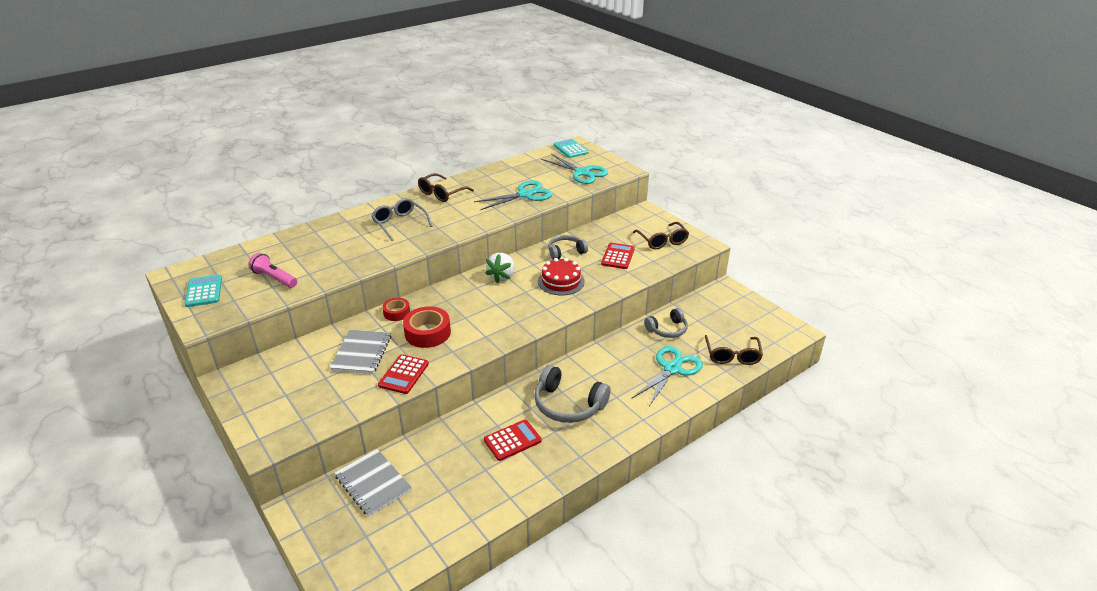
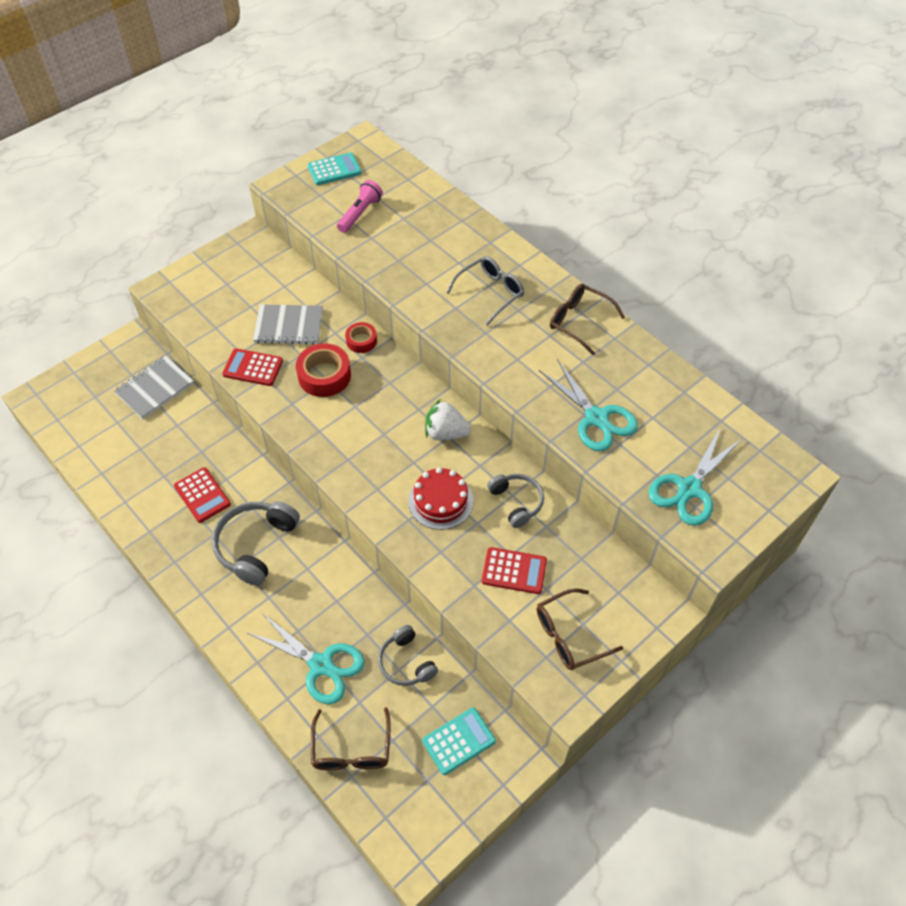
camera: 85 degrees right, 20 degrees up
(570, 149) = (776, 467): turquoise calculator -> turquoise calculator (459, 741)
(732, 355) = (351, 749): brown glasses -> brown glasses turned 90 degrees counterclockwise

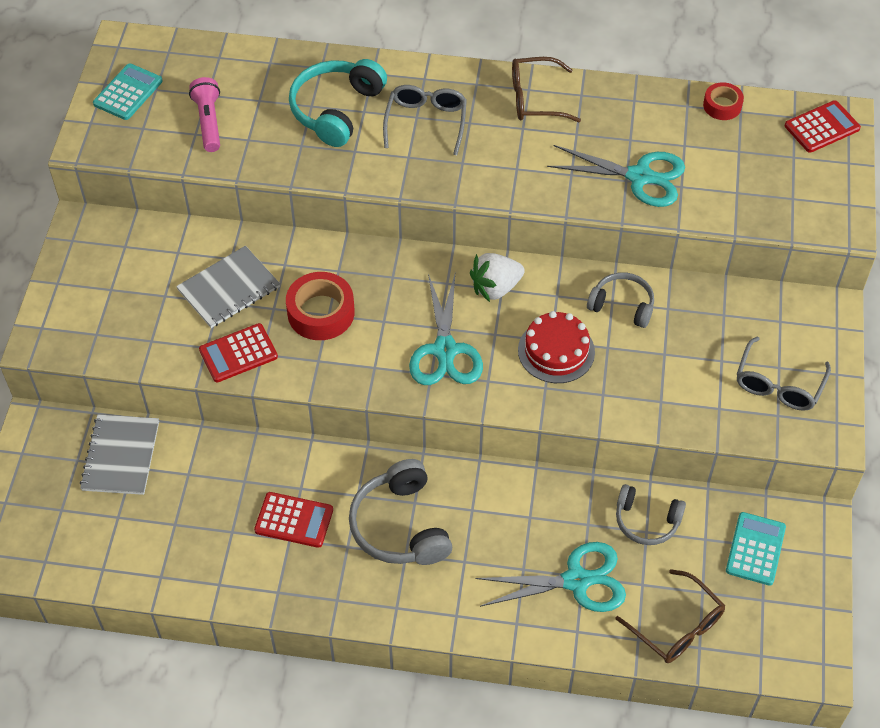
camera: 40 degrees left, 0 degrees up
(361, 341) = (320, 255): red tape -> red tape (722, 106)
(443, 251) = (336, 110): none -> turquoise headphones
(514, 571) = (681, 365): red calculator -> red calculator (822, 127)
(569, 635) = (778, 384): brown glasses -> grey glasses
(689, 489) = (773, 187): turquoise scissors -> turquoise scissors (445, 350)

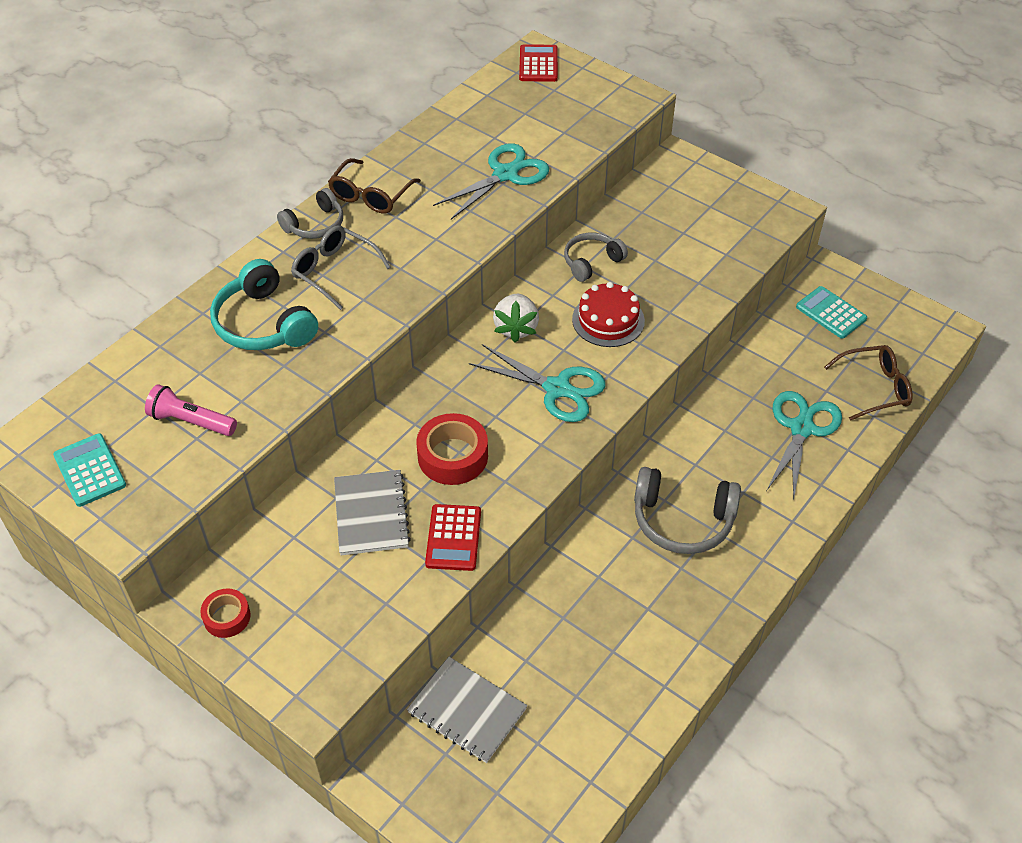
camera: 60 degrees left, 5 degrees down
(294, 520) = (630, 596): red calculator -> none
(646, 521) = (771, 361): grey headphones -> grey headphones (315, 224)
(722, 106) = (473, 101): red tape -> red tape (227, 617)
(778, 384) = (725, 213): grey glasses -> none

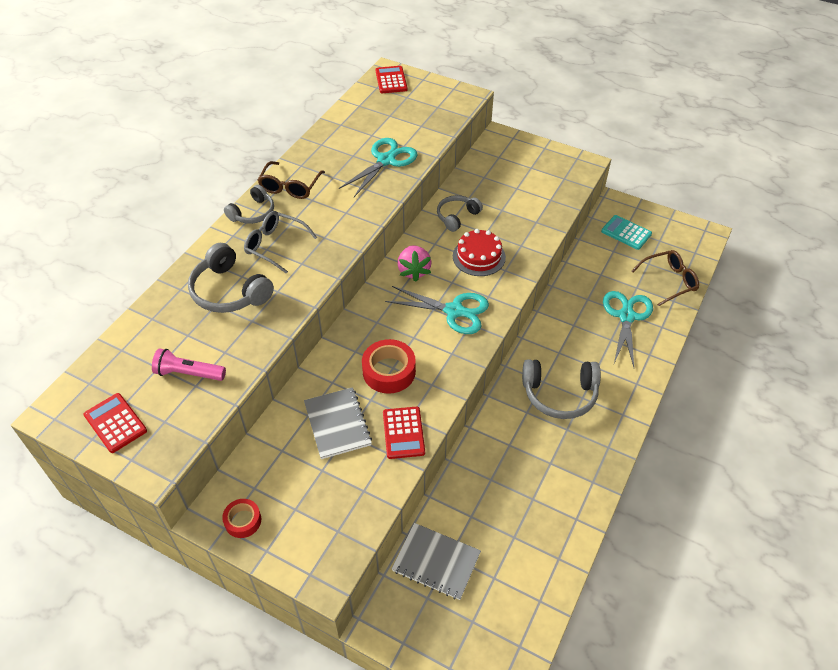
camera: 10 degrees left, 0 degrees up
(90, 470) = (115, 423): turquoise calculator -> red calculator
(264, 323) = (230, 291): turquoise headphones -> grey headphones
(516, 328) = (414, 271): white strawberry -> pink strawberry

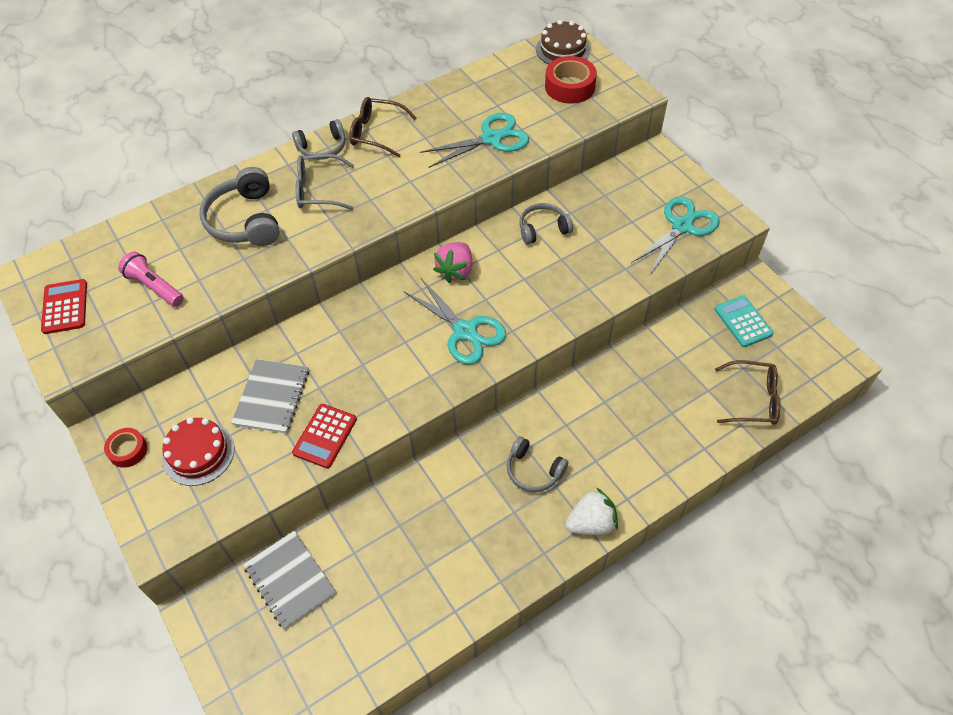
camera: 30 degrees right, 5 degrees up
(275, 245) = (319, 190): grey glasses -> grey glasses turned 60 degrees counterclockwise
(290, 186) = (376, 133): brown glasses -> brown glasses turned 60 degrees clockwise
(389, 371) = (356, 366): red tape -> red tape (569, 87)
(391, 80) = (563, 49): red calculator -> brown cake
(479, 256) = (534, 282): red cake -> red cake (198, 453)
(559, 394) = (533, 470): grey headphones -> grey headphones, size x0.64
(625, 411) = (591, 523): none -> white strawberry
(626, 316) = (671, 418): turquoise scissors -> turquoise scissors (682, 226)

